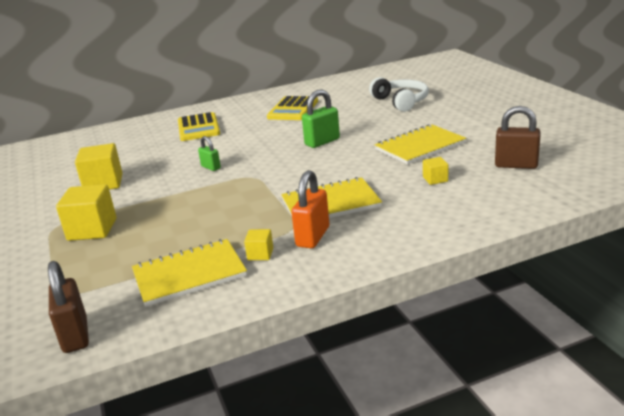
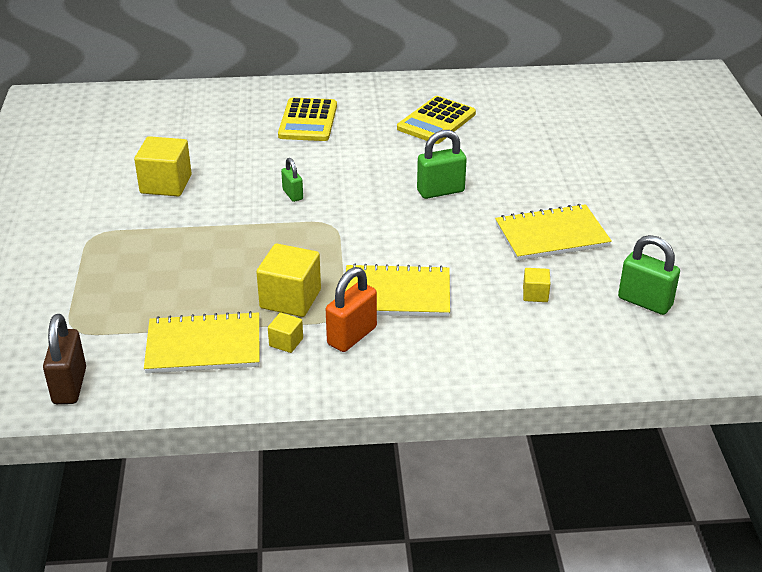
camera: 15 degrees right, 10 degrees up
(92, 229) = (130, 251): yellow cube -> yellow cube (290, 299)
(400, 102) = (578, 147): white headphones -> none
(516, 165) = (645, 302): brown padlock -> green padlock

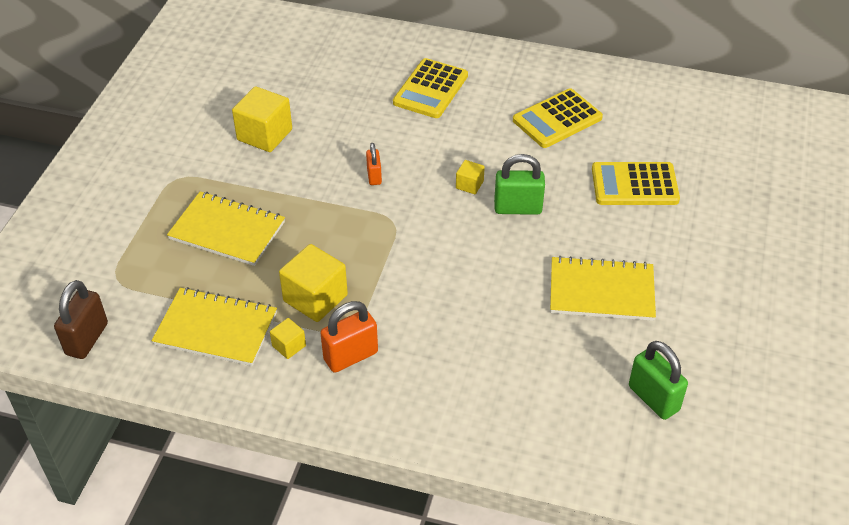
camera: 20 degrees right, 10 degrees up
(292, 194) = (374, 176): green padlock -> orange padlock
(396, 294) = (415, 320): yellow notebook -> yellow notebook (227, 231)
(532, 154) = (634, 185): none -> yellow calculator
(535, 294) = (548, 358): yellow cube -> yellow cube (469, 185)

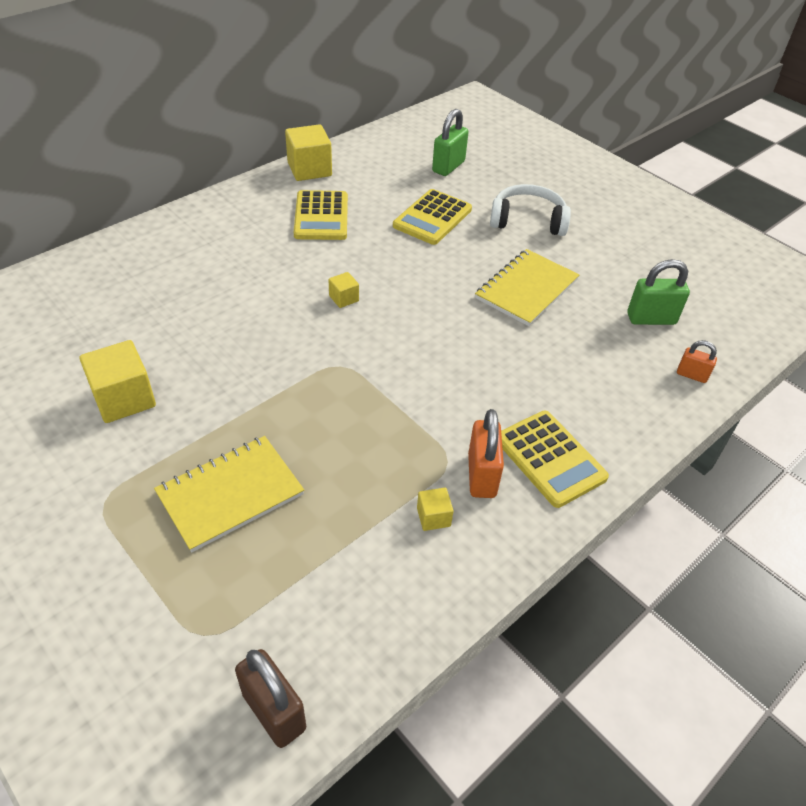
camera: 60 degrees left, 0 degrees up
(216, 329) = (362, 569): yellow notebook -> none
(315, 298) = (388, 466): yellow cube -> yellow cube (309, 169)
(374, 176) = (270, 350): orange padlock -> orange padlock (691, 375)
(430, 89) = (201, 262): yellow calculator -> yellow calculator (550, 458)
(518, 208) = (398, 286): green padlock -> green padlock (448, 167)
(707, 249) = (528, 221): none -> white headphones

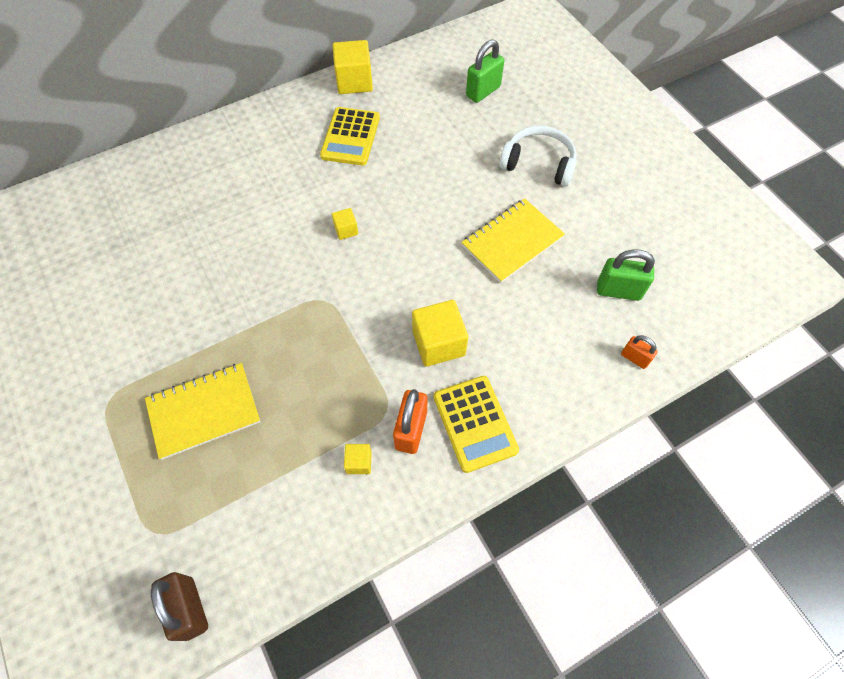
camera: 15 degrees right, 15 degrees up
(124, 399) = (143, 306): yellow cube -> yellow cube (438, 343)
(432, 218) = (450, 150): yellow calculator -> none

